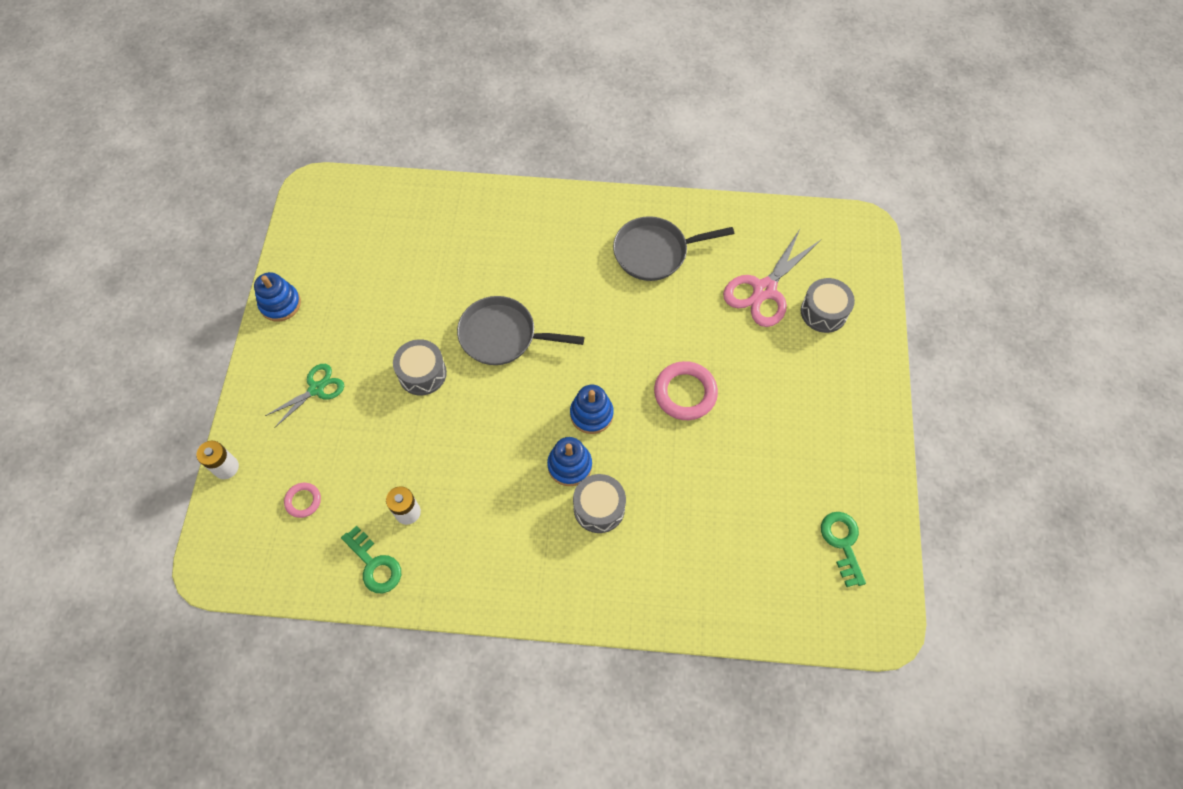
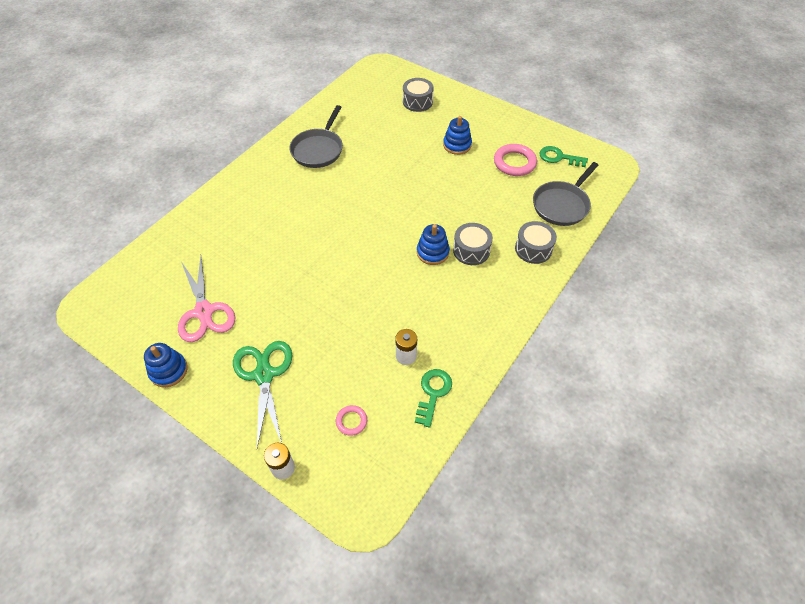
camera: 60 degrees left, 10 degrees down
(316, 389) = (264, 375): green scissors -> green scissors, size x1.63
(374, 564) = (433, 393): green key -> green key turned 60 degrees counterclockwise
(422, 373) = (305, 303): grey drum -> grey drum (533, 249)
(502, 335) = (313, 246): grey pan -> grey pan (562, 205)
(591, 414) = (405, 226): blue stacking toy -> blue stacking toy (457, 145)
(685, 393) = (423, 178): pink ring -> pink ring (514, 163)
(764, 290) = (384, 117): pink scissors -> pink scissors (204, 311)

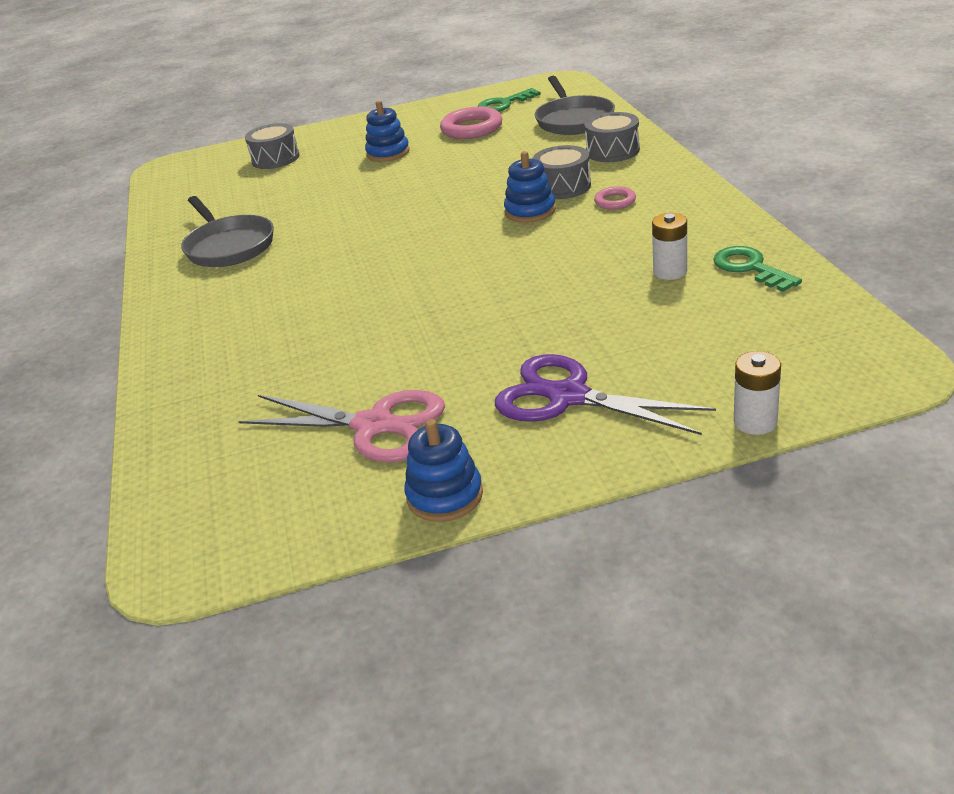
camera: 45 degrees left, 20 degrees down
(264, 375) = (568, 397): green scissors -> purple scissors
(351, 421) = (731, 341): pink ring -> pink ring (615, 201)

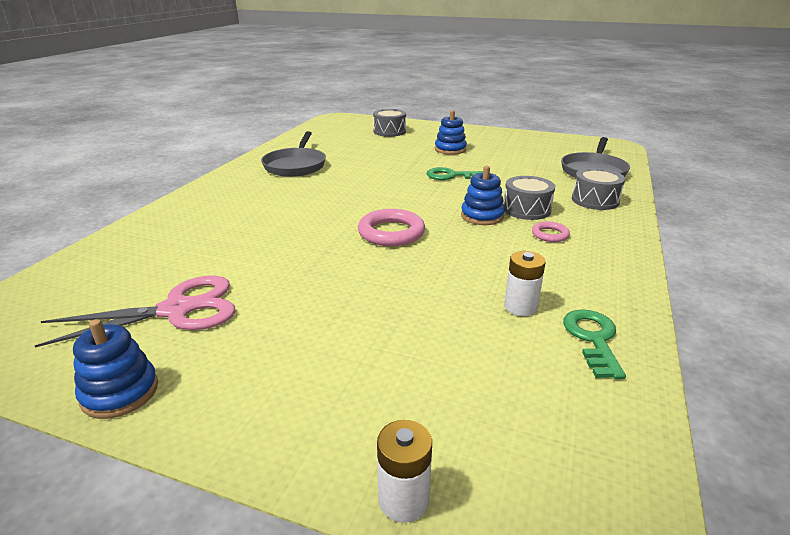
camera: 30 degrees right, 5 degrees down
(374, 425) = (177, 310): pink scissors -> pink scissors turned 75 degrees counterclockwise
(472, 128) = (519, 153): pink ring -> pink ring (391, 232)
(504, 104) = (560, 146): green key -> green key (451, 176)
(568, 397) = (306, 366): purple scissors -> none

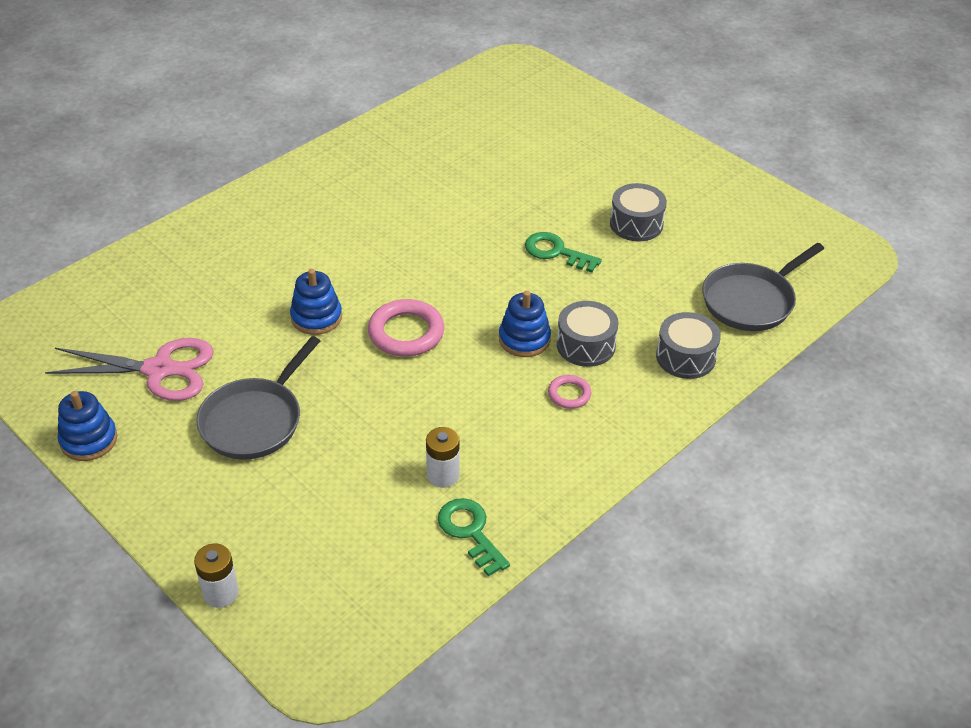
camera: 25 degrees right, 15 degrees up
(295, 165) = (386, 171): grey pan -> grey pan (255, 420)
(389, 131) = (561, 122): grey drum -> grey drum (636, 224)
(450, 149) = (606, 192): blue stacking toy -> blue stacking toy (316, 317)
(593, 339) = (470, 532): green key -> green key turned 60 degrees counterclockwise

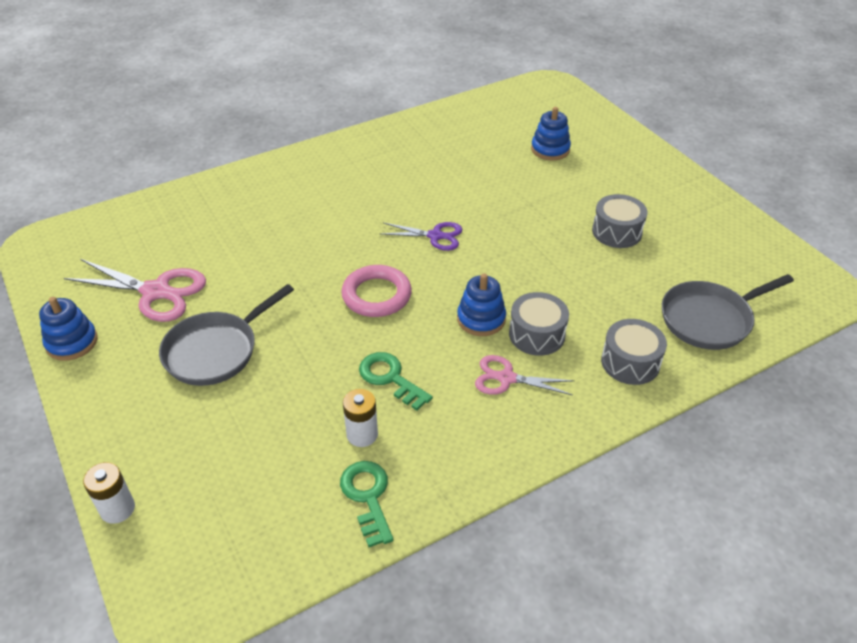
camera: 15 degrees right, 0 degrees up
(316, 317) = (304, 269): blue stacking toy -> blue stacking toy (550, 149)
(446, 258) = (435, 236): none -> purple scissors
(556, 252) = (535, 245): green key -> green key (390, 378)
(569, 394) = (506, 378): pink ring -> pink scissors

